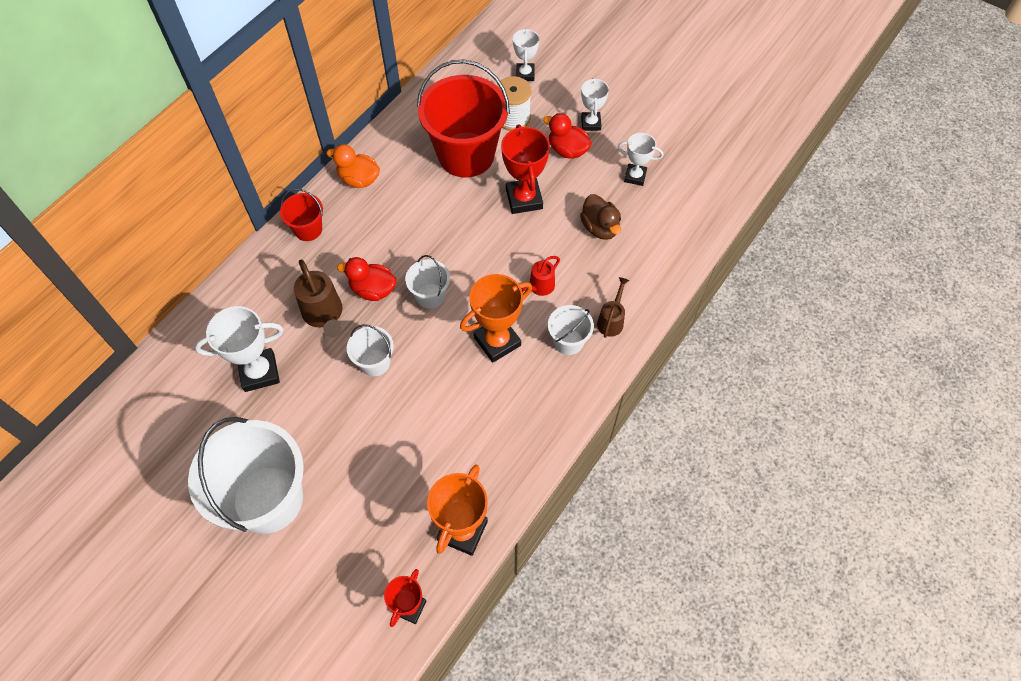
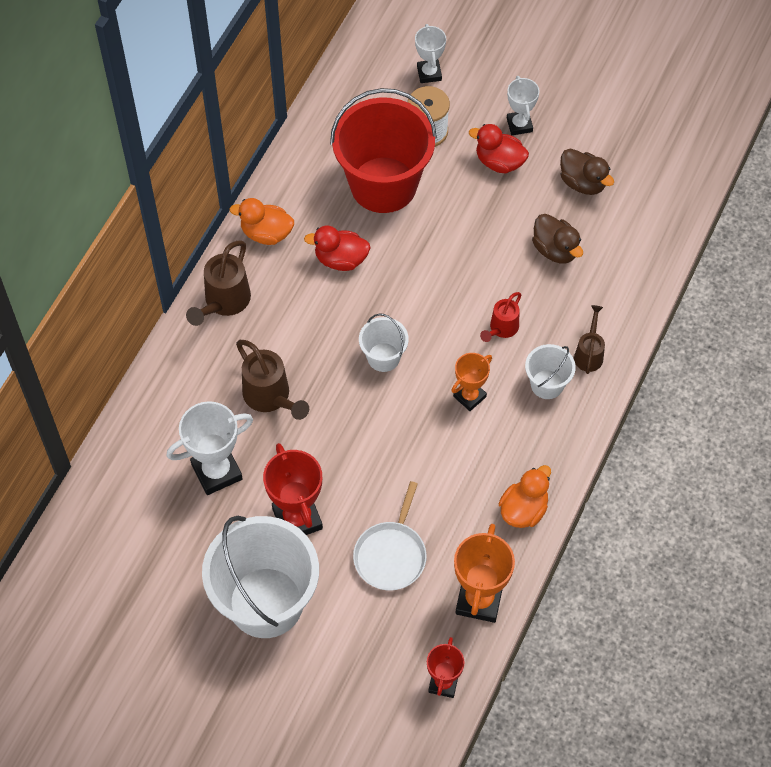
camera: 10 degrees left, 0 degrees up
(308, 229) = (224, 302): red bucket -> brown watering can
(373, 290) = (317, 360): red duck -> red duck (340, 259)
(375, 362) = (341, 441): white bucket -> none
(392, 474) = (391, 555): none -> white pan
(497, 341) = (469, 396): orange trophy -> orange trophy, size x0.62
(522, 452) = (523, 510): none -> orange duck
(524, 199) = (462, 228): red trophy -> red trophy (297, 518)
(635, 176) = (583, 183): white trophy -> brown duck

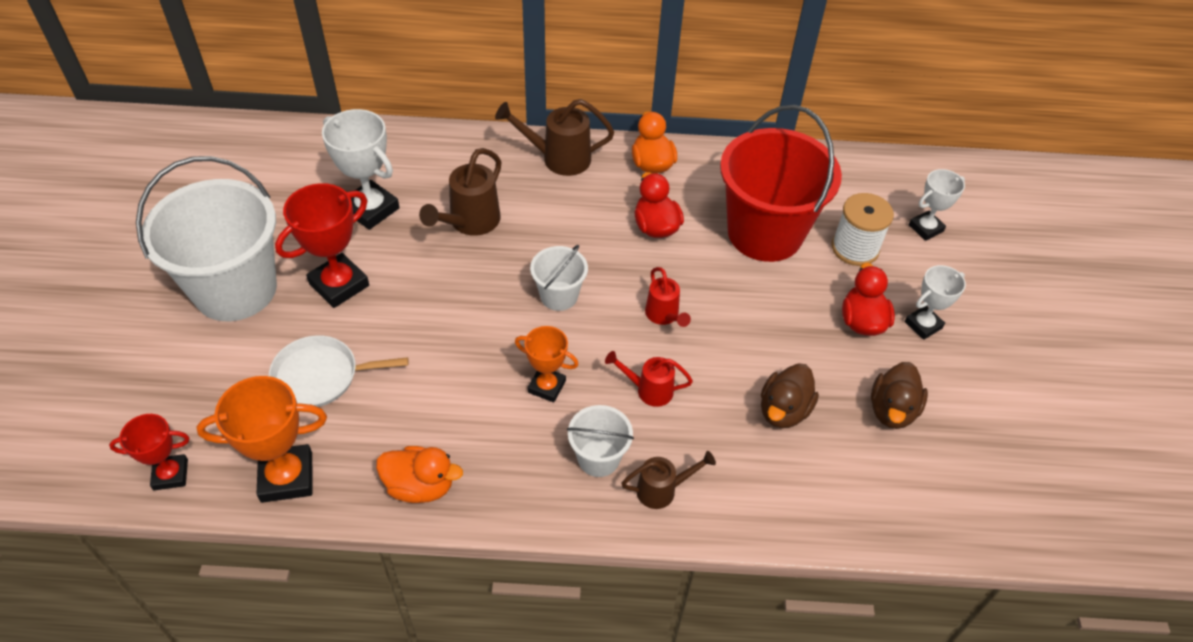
camera: 65 degrees right, 10 degrees down
(436, 291) = (664, 315): none -> red watering can

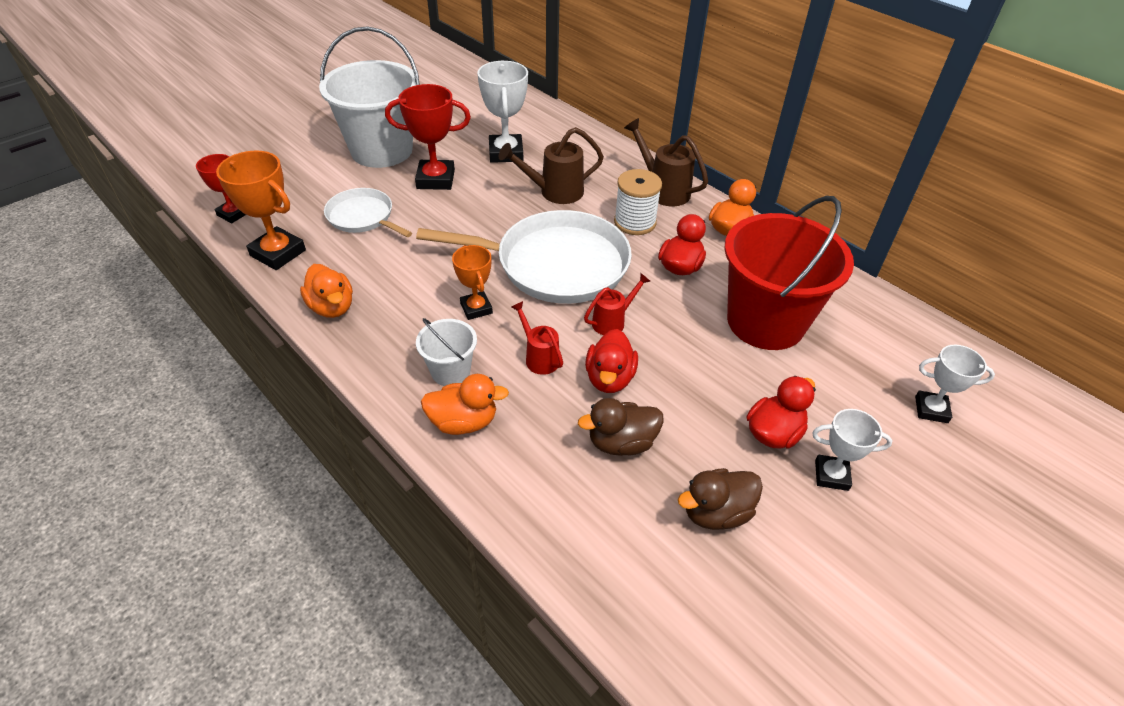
camera: 45 degrees right, 5 degrees down
(559, 296) = (555, 264): white bucket -> white pan
(662, 490) = (464, 422): brown watering can -> orange duck
(664, 315) = (612, 321): red watering can -> red watering can turned 150 degrees counterclockwise
(718, 366) = (609, 378): none -> red duck
(855, 248) = (836, 380): white spool -> white spool (635, 222)

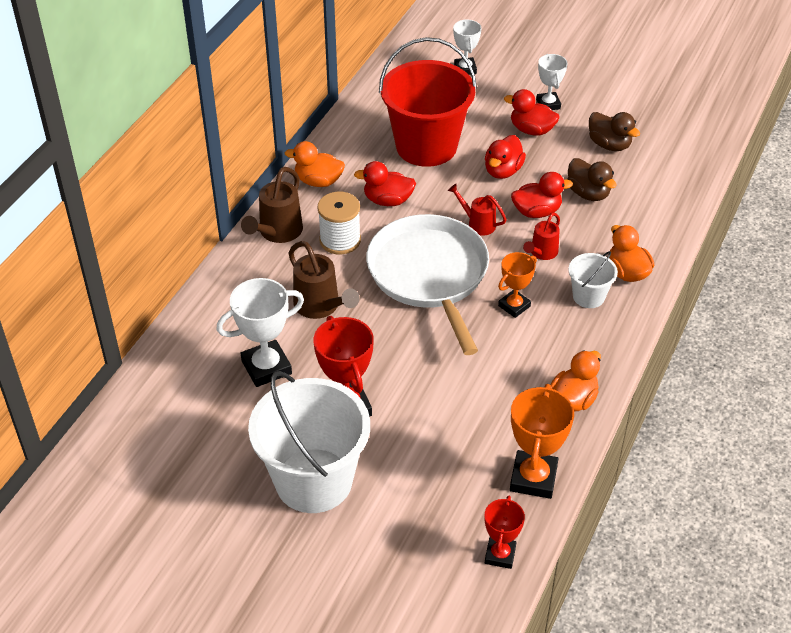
camera: 110 degrees left, 0 degrees up
(363, 217) = (441, 438): white pan -> none
(697, 374) = (503, 171): none -> red duck

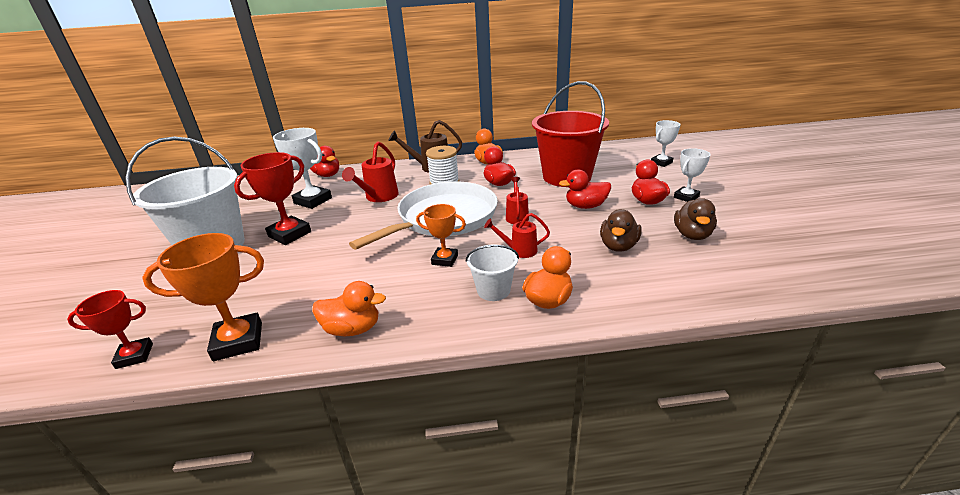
camera: 60 degrees right, 15 degrees down
(320, 306) = (379, 197): brown watering can -> red watering can
(536, 212) = (562, 232): red duck -> red duck (327, 175)

